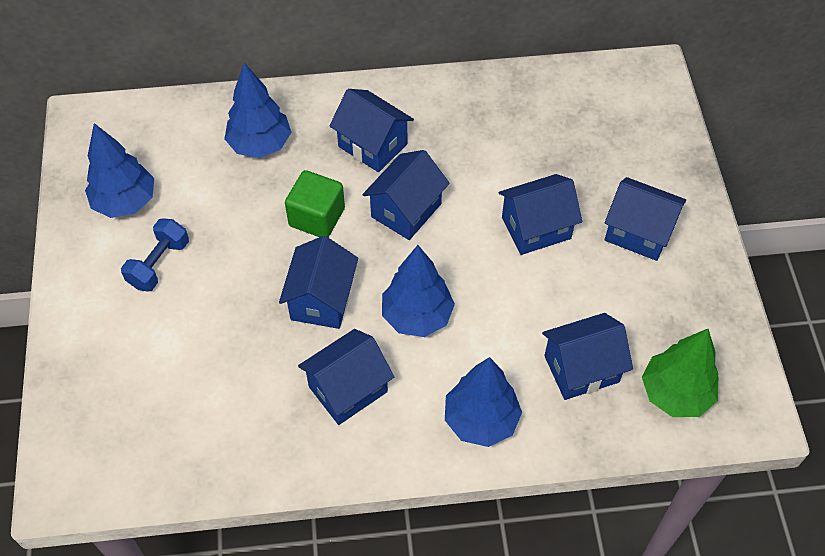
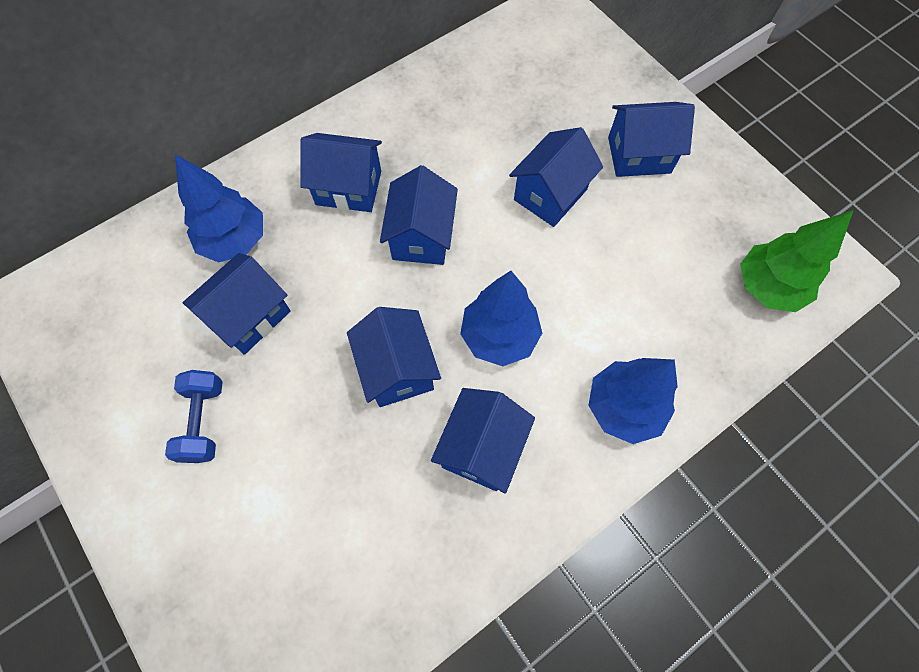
camera: 30 degrees left, 10 degrees up
(125, 202) = (125, 373): blue tree -> none
(317, 217) = (339, 287): green cube -> none
(581, 369) = (676, 307): blue house -> blue house (250, 316)

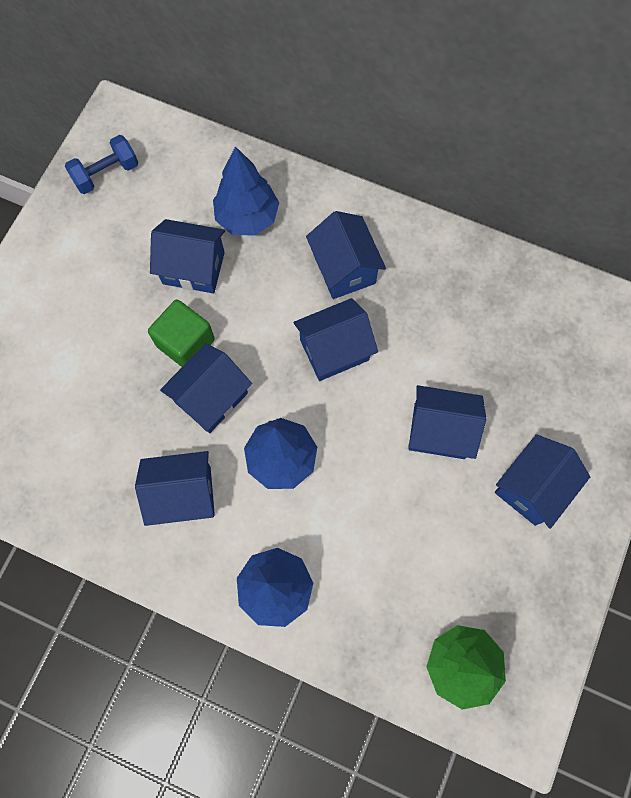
camera: 60 degrees right, 5 degrees up
(203, 421) = (100, 290): blue dumbbell -> blue dumbbell (106, 174)
(323, 364) = (185, 343): none -> green cube
(639, 155) = (531, 487): blue house -> blue house turned 75 degrees clockwise

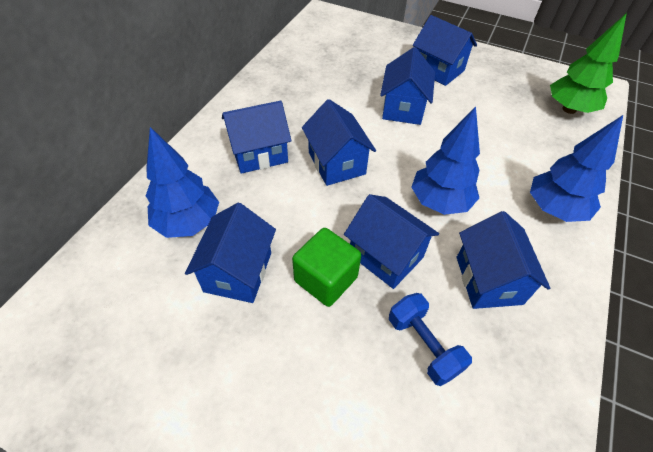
camera: 90 degrees left, 20 degrees down
(106, 174) = (80, 374): blue dumbbell -> blue dumbbell (423, 345)

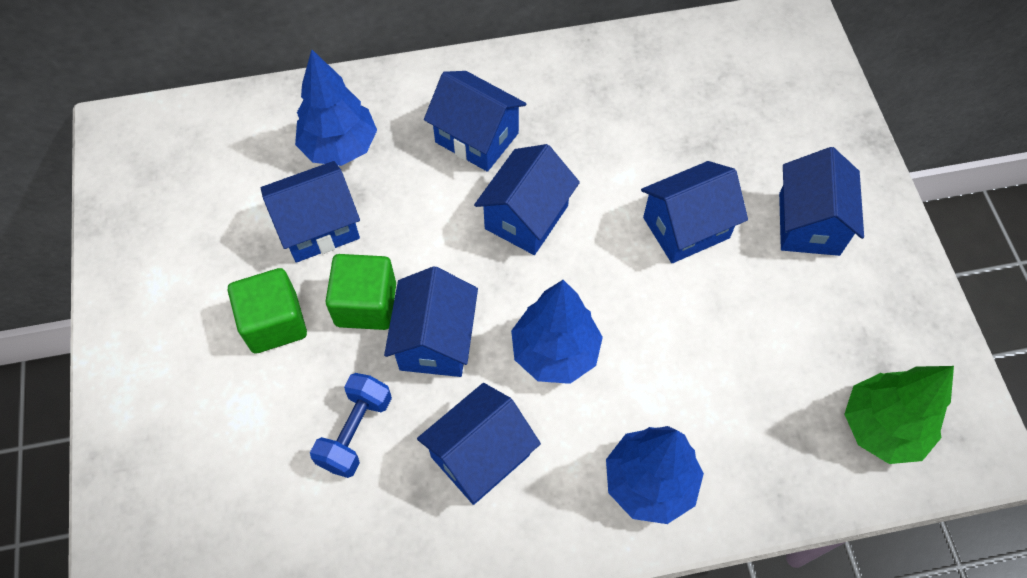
camera: 55 degrees right, 10 degrees up
(291, 348) = (274, 323): none -> green cube

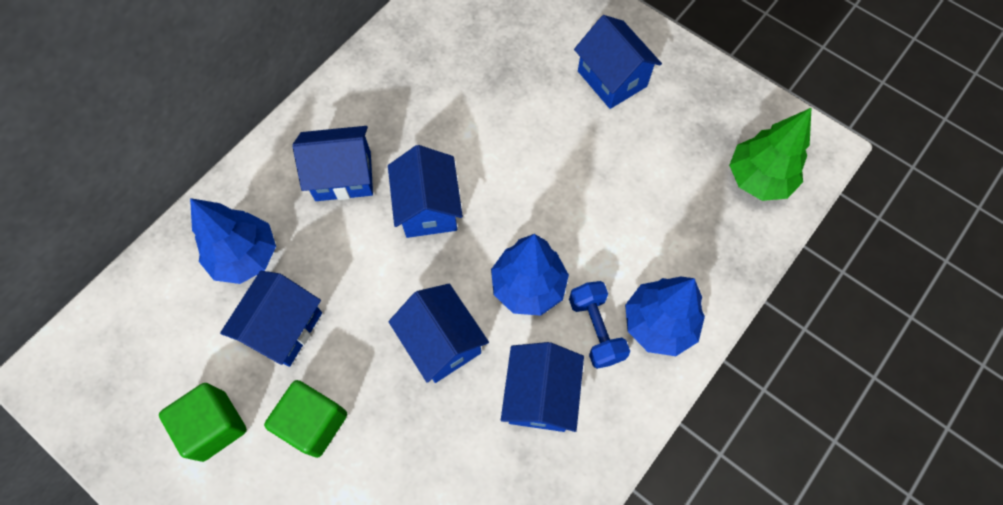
camera: 40 degrees left, 5 degrees up
(355, 432) = (442, 450): blue dumbbell -> blue dumbbell (596, 329)
(366, 304) = (369, 356): green cube -> green cube (214, 426)
(686, 227) = (539, 137): blue house -> none

